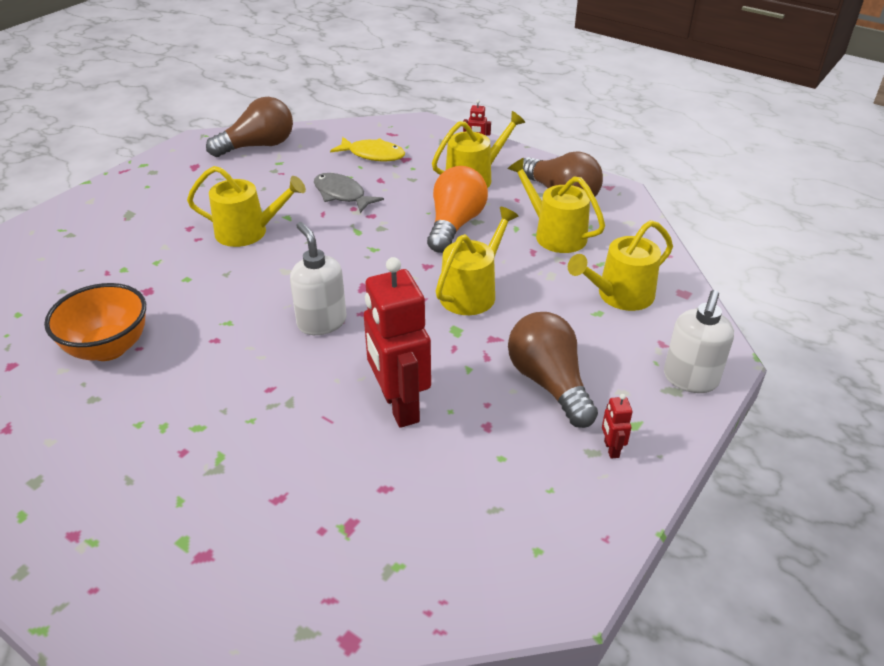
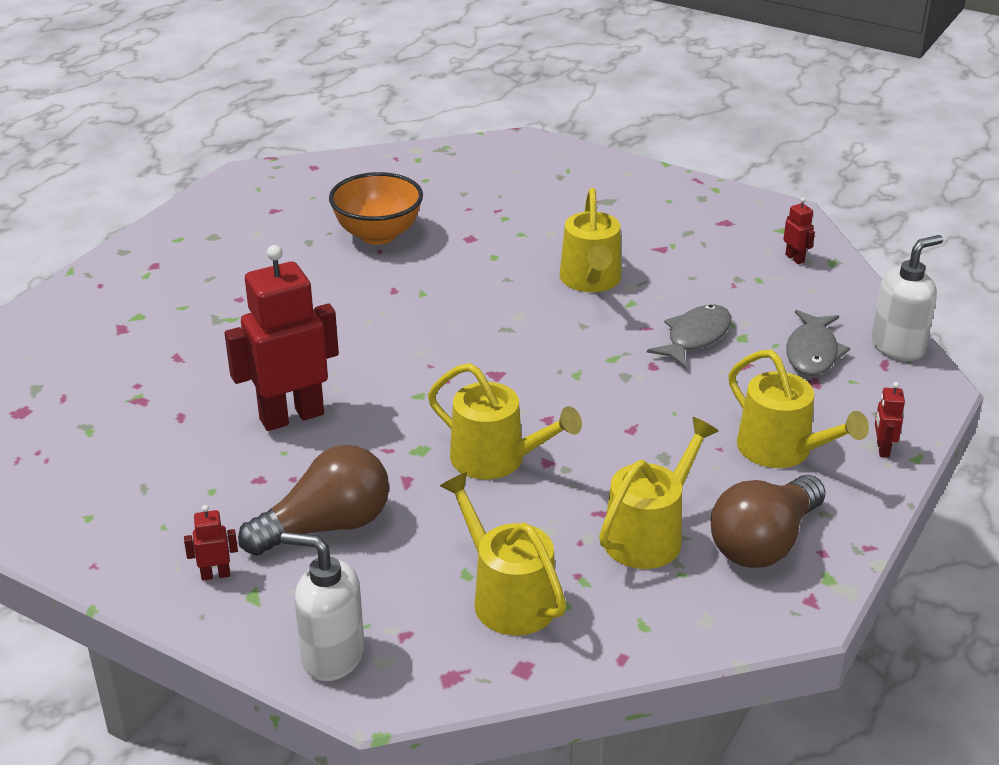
camera: 85 degrees right, 5 degrees down
(258, 146) = (795, 258): brown light bulb -> red robot
(321, 322) = (427, 351): white soap dispenser -> white soap dispenser (898, 347)
(373, 155) = (812, 352): yellow fish -> grey fish
(455, 224) = (649, 438): orange light bulb -> none

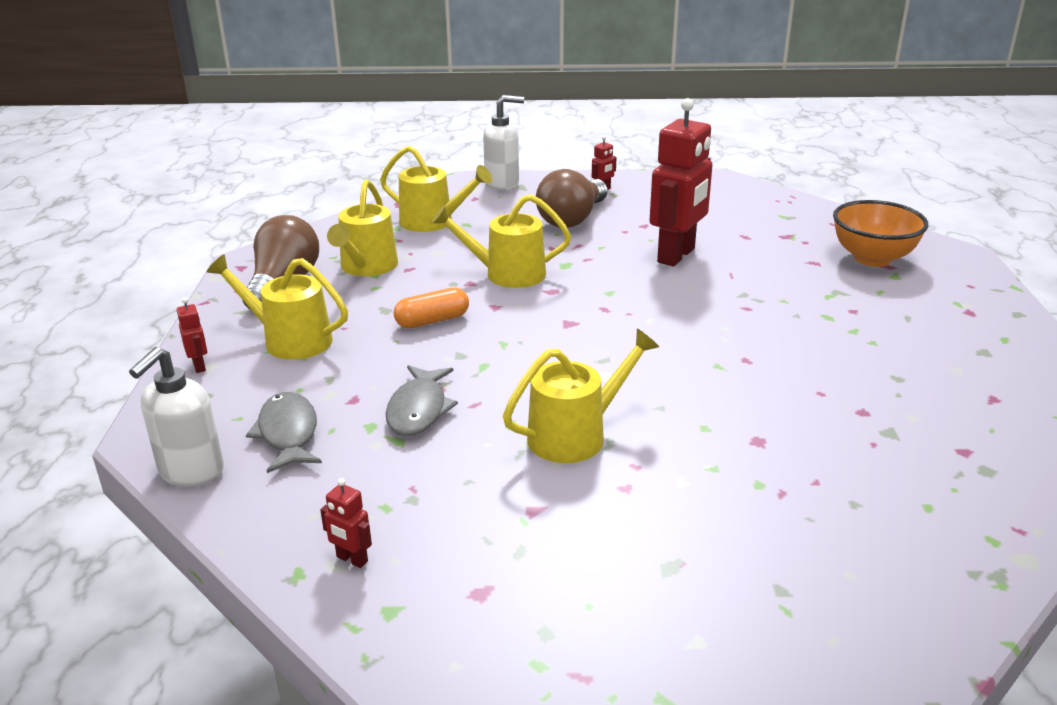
camera: 150 degrees right, 5 degrees down
(378, 235) = (850, 408): orange bowl -> orange bowl (872, 258)
(591, 280) = (575, 435): yellow watering can -> yellow watering can turned 90 degrees clockwise
(624, 423) = (432, 321): none -> orange capsule

